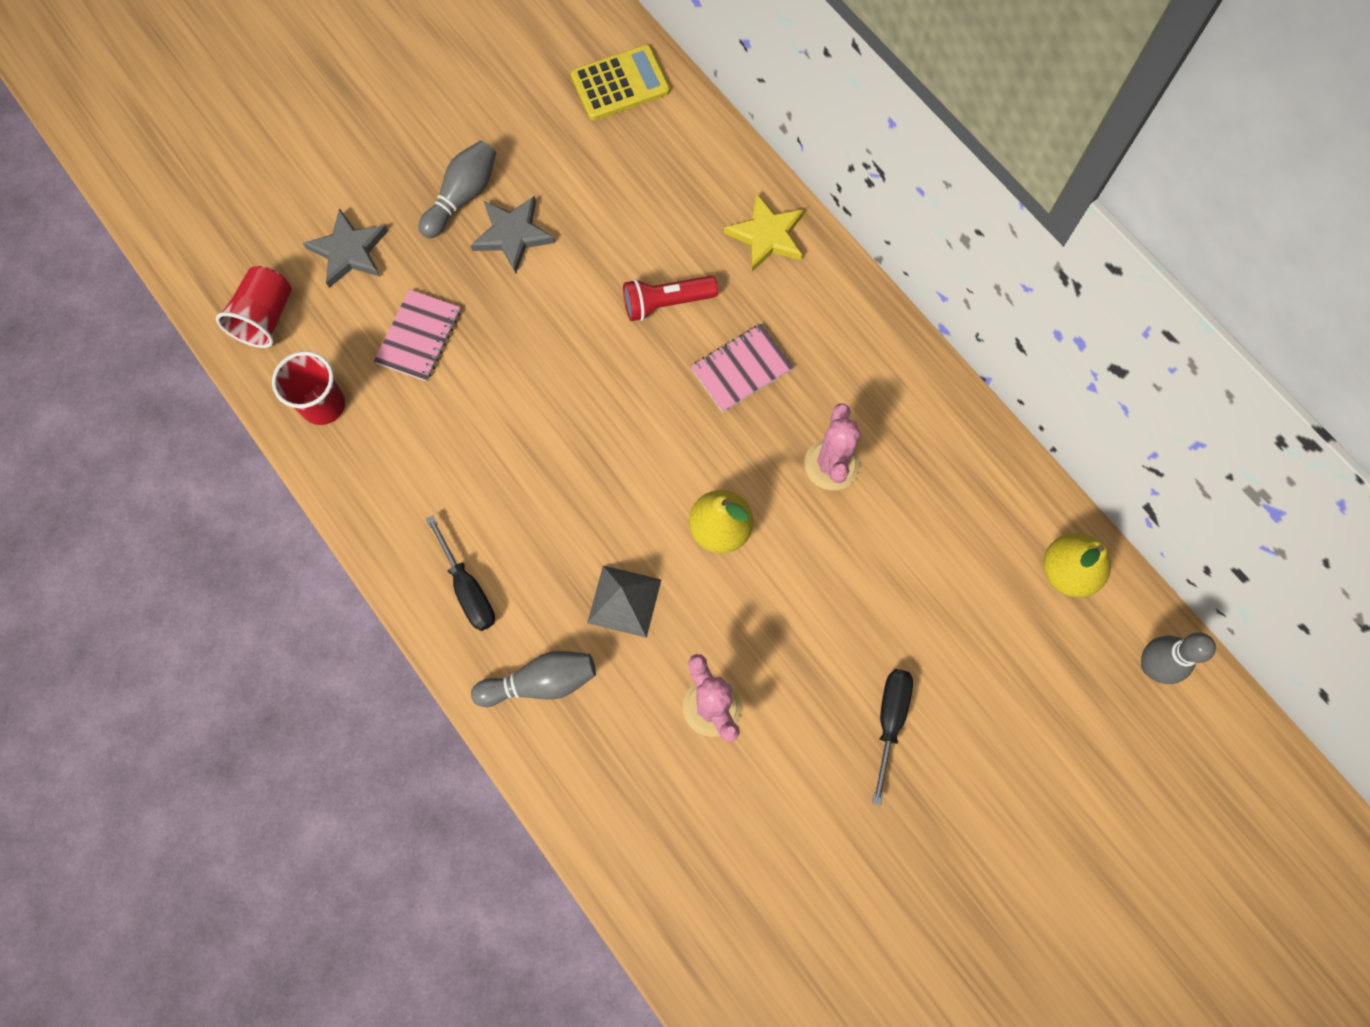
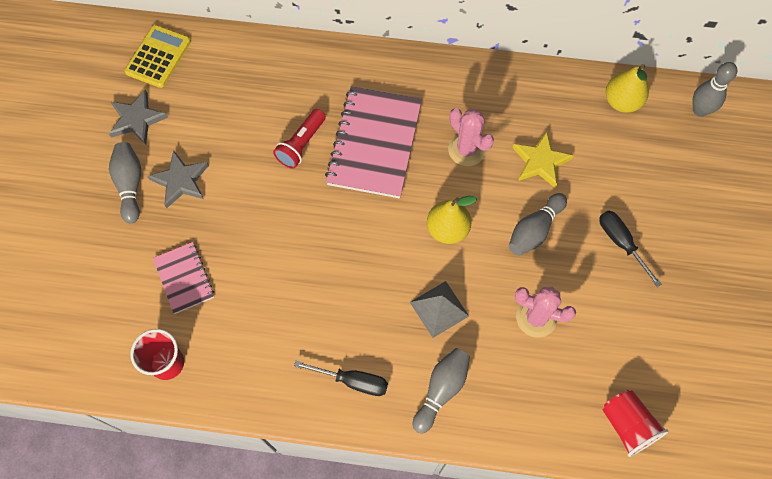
camera: 45 degrees left, 5 degrees down
(266, 317) = (80, 348): red cup -> red cup (627, 425)
(349, 251) = (93, 269): grey star -> grey star (137, 119)
(741, 369) = (374, 143): pink notebook -> pink notebook, size x1.87
(767, 235) = (317, 69): yellow star -> yellow star (540, 162)
(810, 617) = (534, 230): none -> grey bowling pin

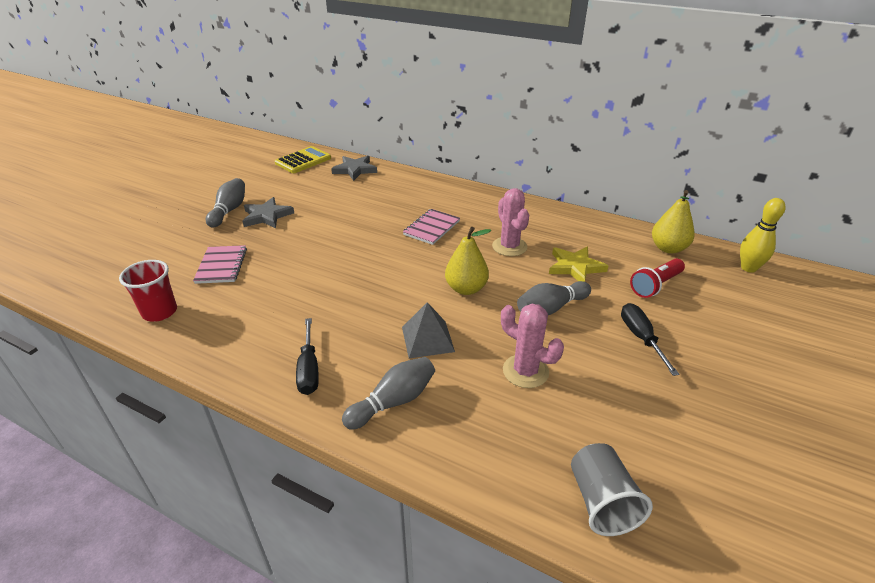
camera: 20 degrees right, 30 degrees down
(137, 119) = (263, 183): grey star -> grey star (355, 170)
(301, 144) = (372, 217): red flashlight -> red flashlight (655, 285)
(352, 381) = (309, 369): black screwdriver -> black screwdriver turned 45 degrees clockwise
(374, 143) = (431, 228): pink notebook -> pink notebook, size x0.54
(627, 425) = (601, 502): red cup -> grey cup
(699, 110) = (748, 268): grey bowling pin -> yellow bowling pin

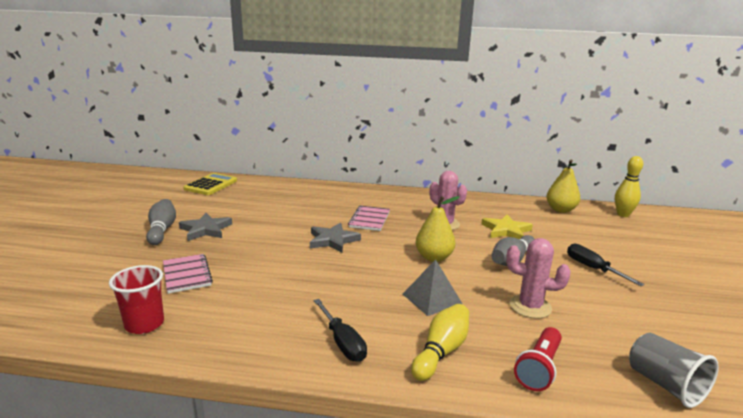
camera: 20 degrees left, 15 degrees down
(355, 170) = (266, 186): grey star -> grey star (333, 240)
(393, 402) = (441, 351): grey bowling pin -> yellow bowling pin
(655, 285) = (573, 234): red flashlight -> red flashlight (539, 368)

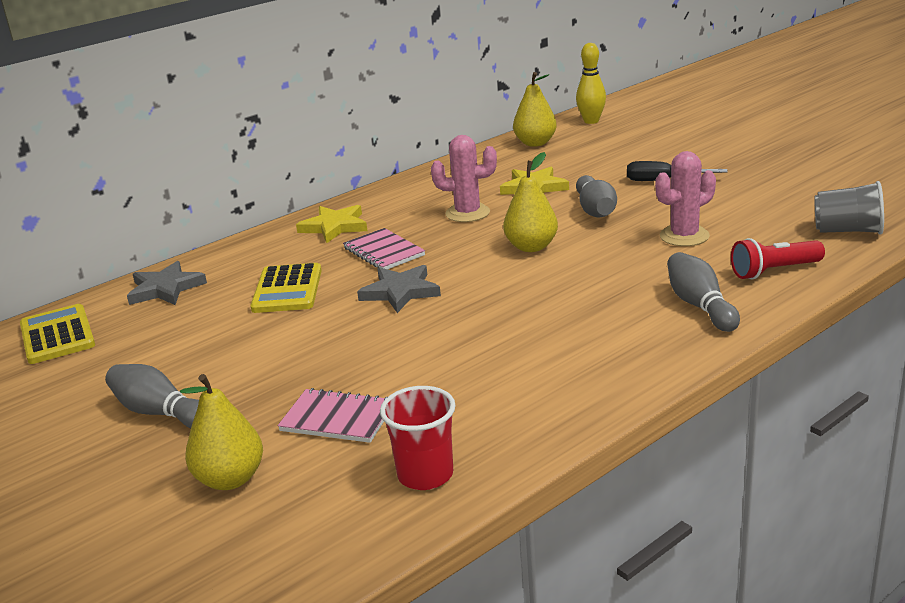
camera: 45 degrees left, 5 degrees up
(112, 270) = (230, 479): none -> yellow pear
(206, 229) = (219, 375): grey star -> grey star (165, 288)
(302, 212) = (287, 289): none -> yellow calculator
(342, 342) = (623, 352): black screwdriver -> none
(378, 198) = (334, 227): none -> yellow star
(432, 298) = (608, 278): grey pyramid -> none
(441, 351) = (700, 306): yellow bowling pin -> grey bowling pin
(539, 368) = (774, 271): red flashlight -> red flashlight turned 90 degrees clockwise

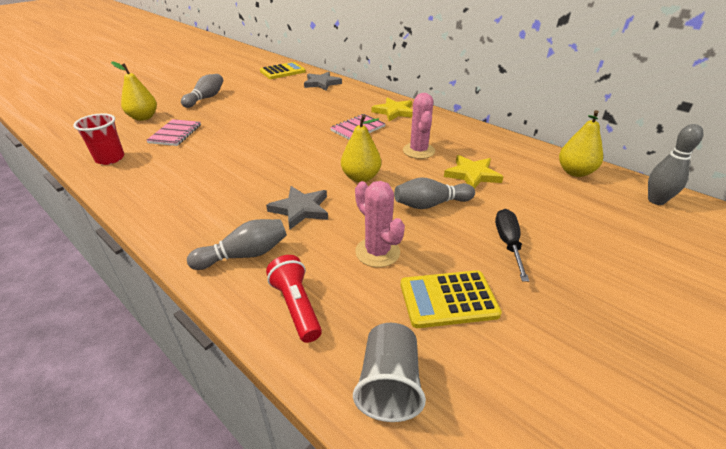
camera: 80 degrees right, 10 degrees up
(287, 289) = (313, 109): yellow calculator -> yellow calculator (448, 299)
(400, 292) = (302, 138): grey star -> grey star (300, 209)
(591, 121) = (656, 200): yellow bowling pin -> grey bowling pin

